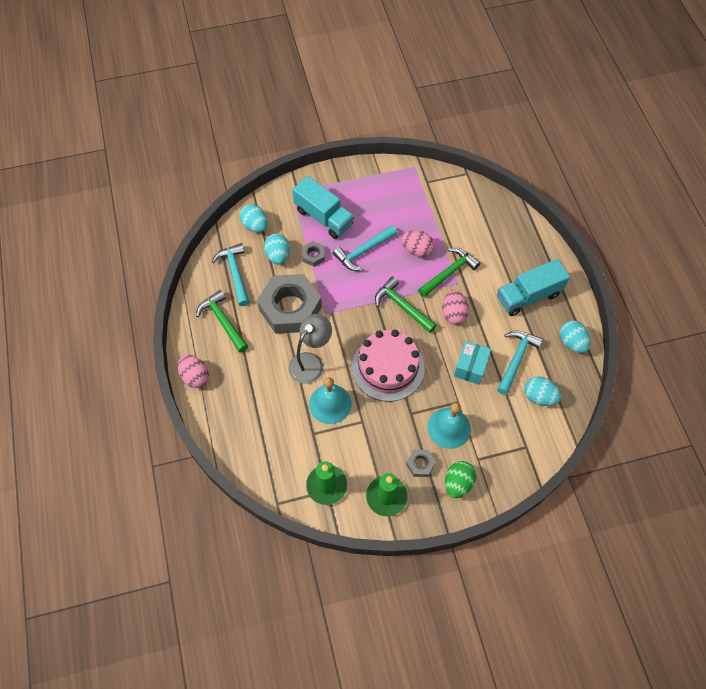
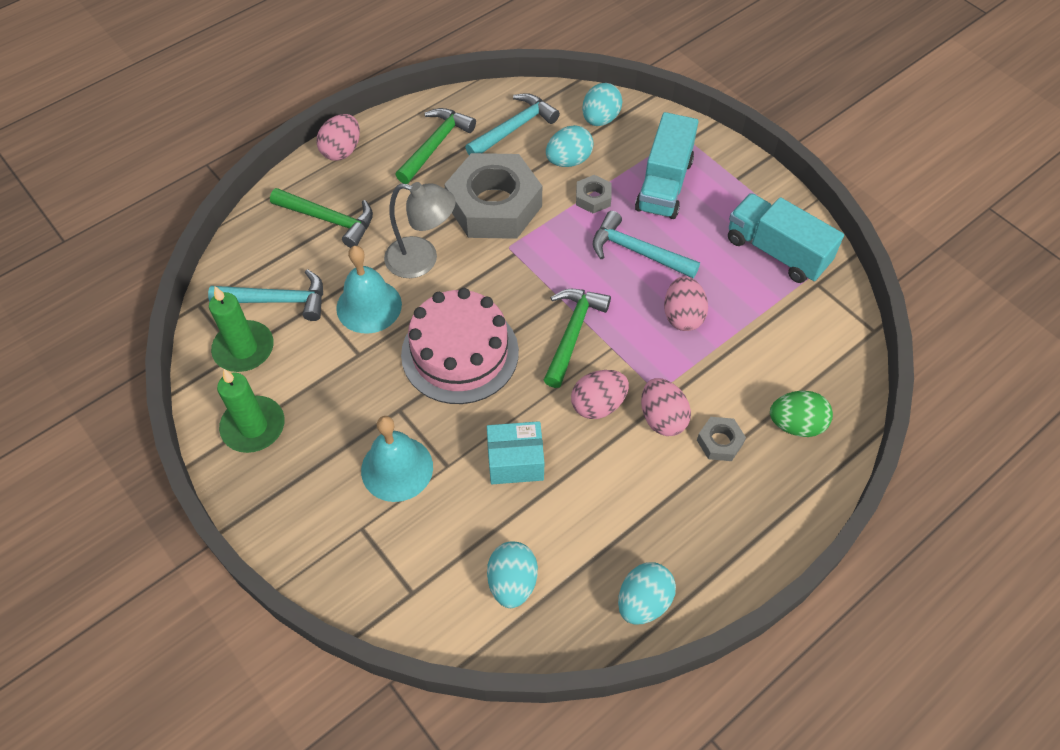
camera: 65 degrees right, 5 degrees down
(420, 464) = (321, 451): grey nut -> grey nut (719, 442)
(449, 273) = (668, 372): green hammer -> green hammer (329, 220)
(458, 483) = (309, 513): green egg -> green egg (796, 424)
(475, 288) = (662, 418): none -> pink egg
(516, 359) = (564, 524): turquoise hammer -> turquoise hammer (277, 300)
(528, 296) = (695, 502): turquoise truck -> turquoise truck (776, 251)

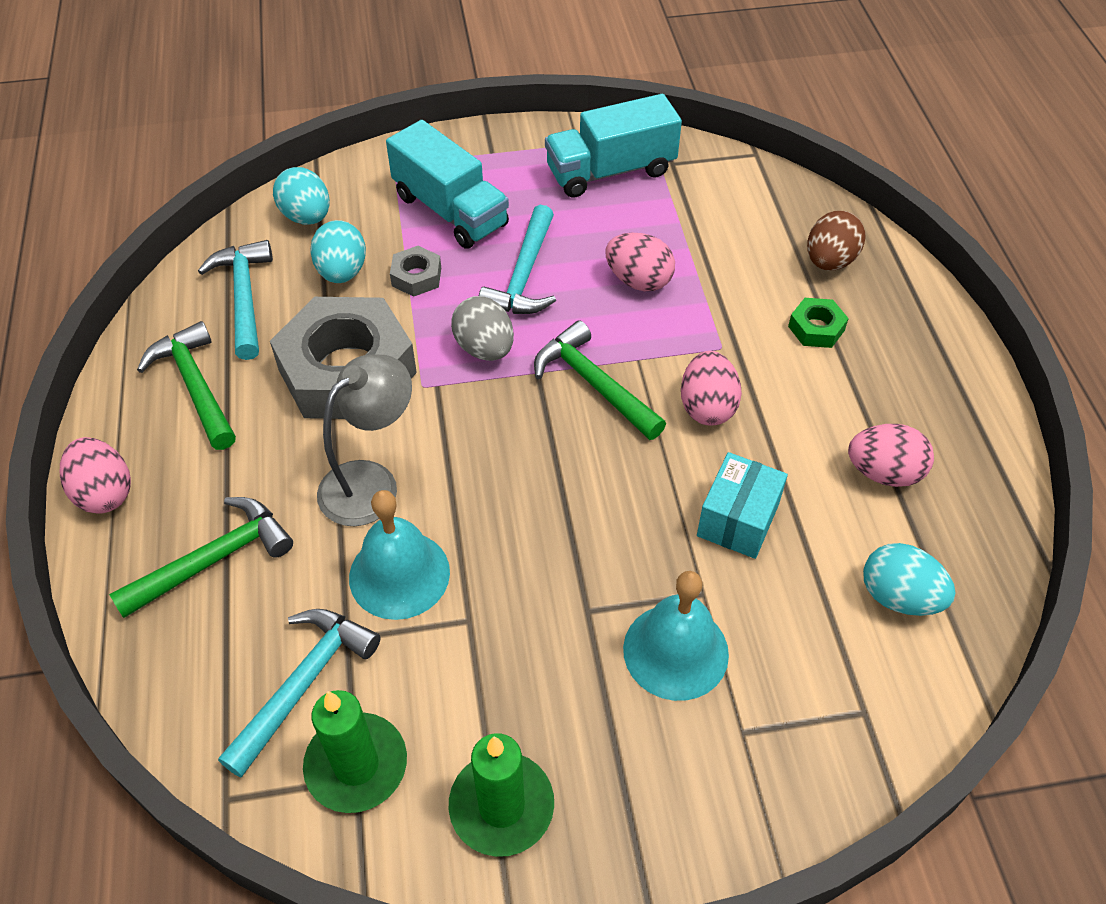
camera: 60 degrees left, 5 degrees down
(460, 353) = (545, 506): pink cake -> none
(560, 262) = (484, 348): none -> grey egg
(637, 251) = (524, 276): turquoise hammer -> turquoise hammer turned 45 degrees counterclockwise
(643, 601) = (977, 484): turquoise egg -> none
(662, 418) = (759, 360): pink egg -> pink egg (884, 473)
(719, 442) = (816, 328): grey nut -> green nut
(796, 424) = (829, 261): green egg -> brown egg

